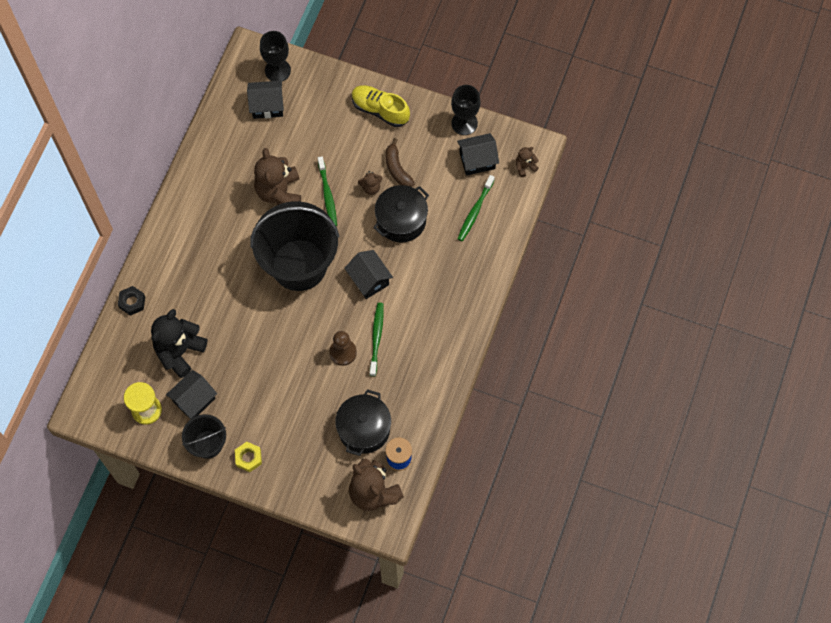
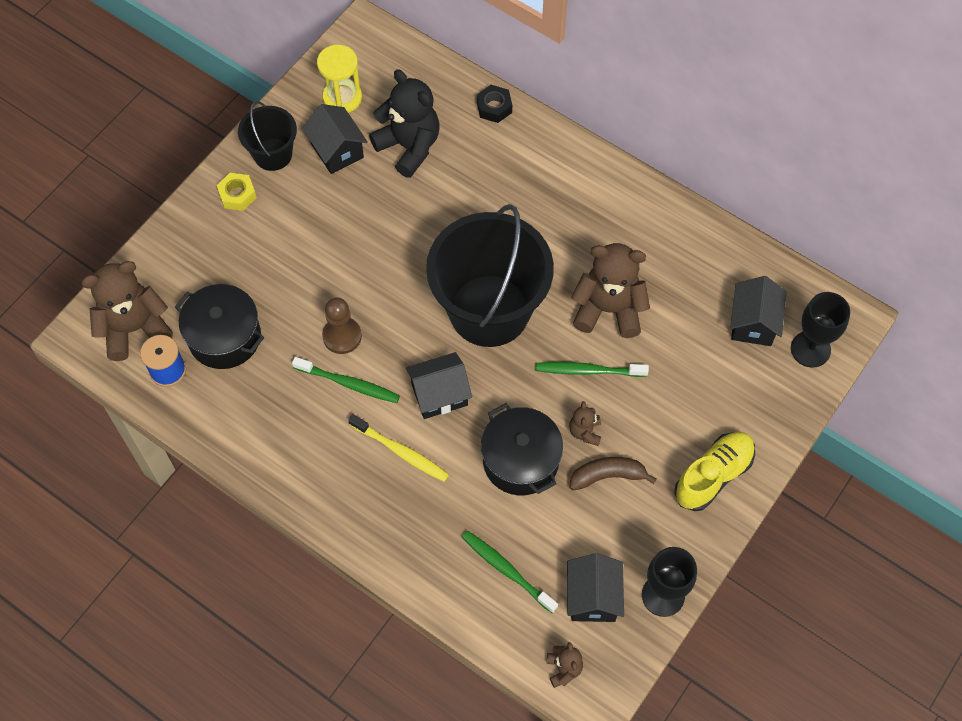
camera: 105 degrees right, 5 degrees down
(415, 293) = (400, 451): none -> yellow toothbrush

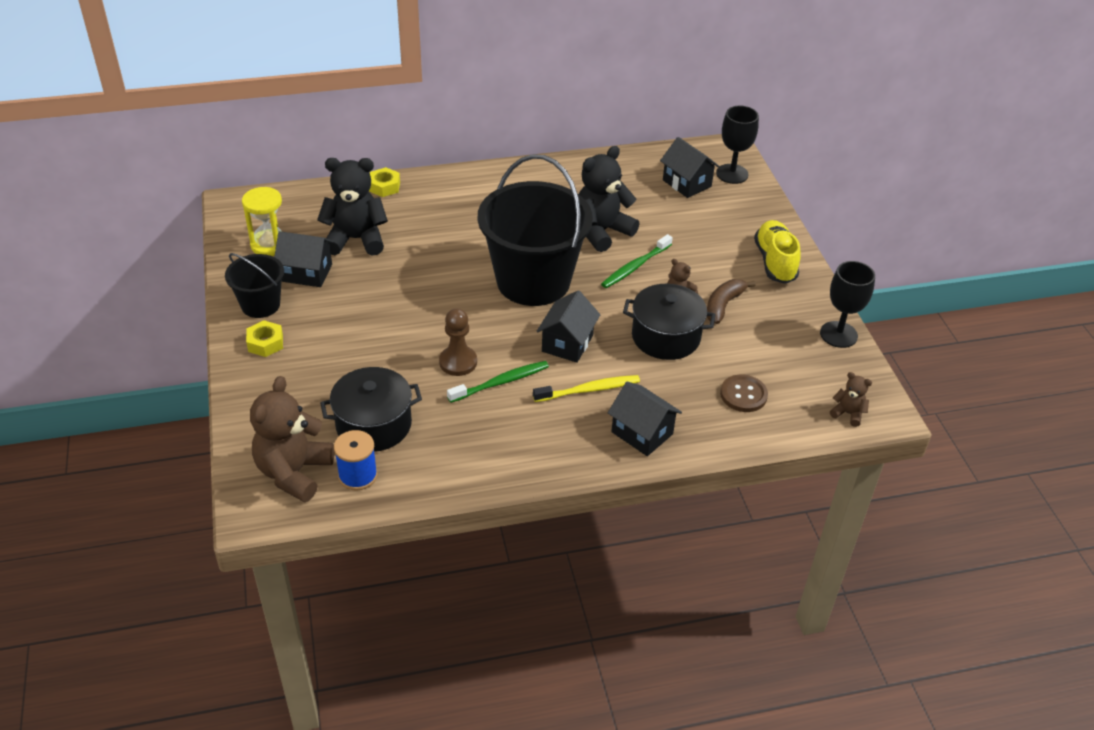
camera: 50 degrees left, 20 degrees down
(494, 107) = (384, 187): black nut -> yellow nut
(507, 570) = (743, 395): green toothbrush -> brown button
(593, 597) = (807, 366): black house -> black house (642, 433)
(608, 309) = (602, 231): brown teddy bear -> black teddy bear

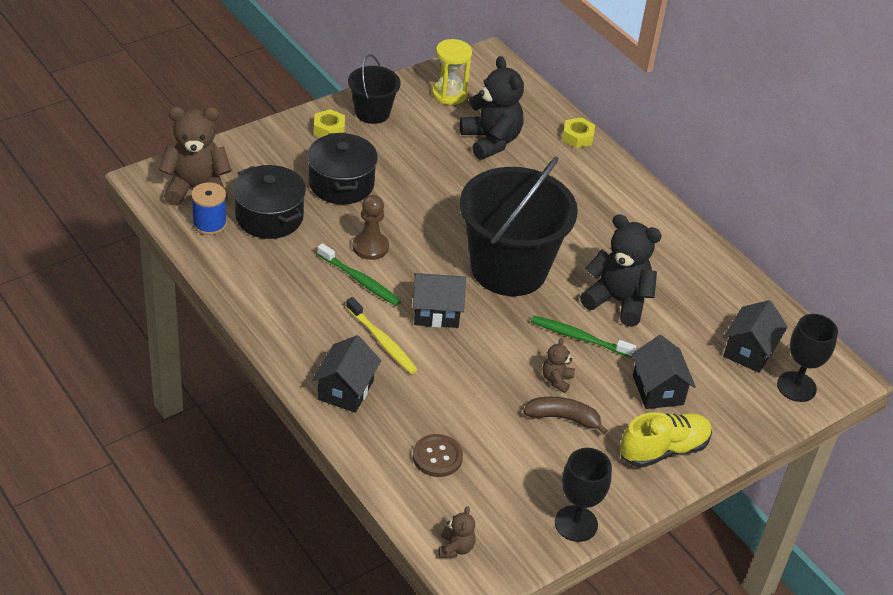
camera: 65 degrees right, 0 degrees up
(307, 273) = (428, 126): black house -> black house (658, 390)
(666, 337) = (487, 381): black pot -> black pot (341, 184)

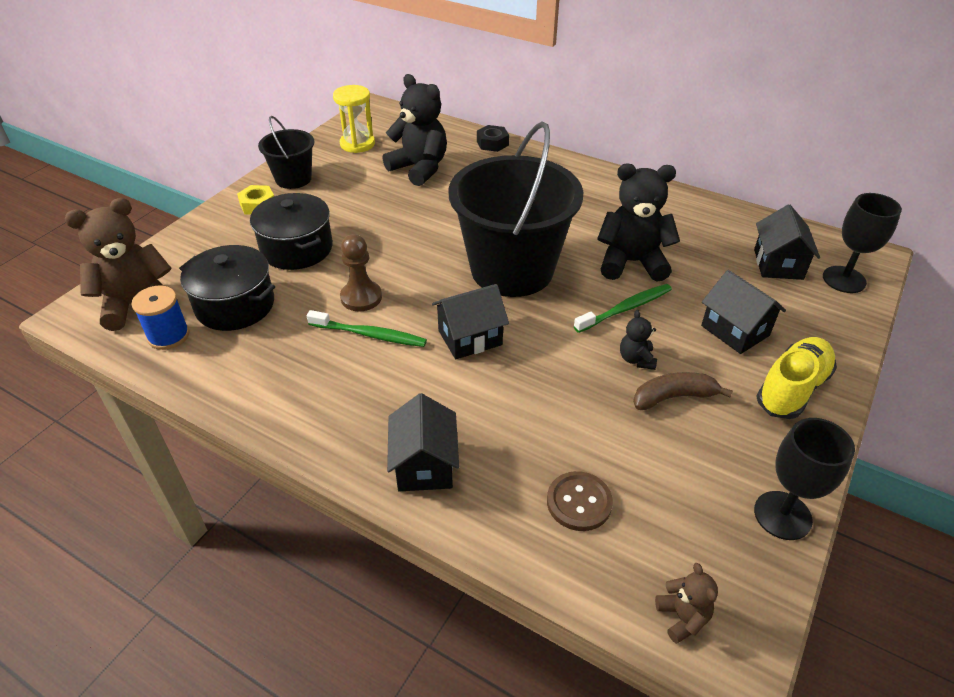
camera: 20 degrees left, 0 degrees up
(382, 341) = (432, 390): yellow toothbrush -> none
(556, 380) = (636, 359): brown teddy bear -> black teddy bear
(577, 137) = (492, 143): yellow nut -> black nut
(579, 338) = (625, 309): green toothbrush -> green toothbrush turned 150 degrees clockwise

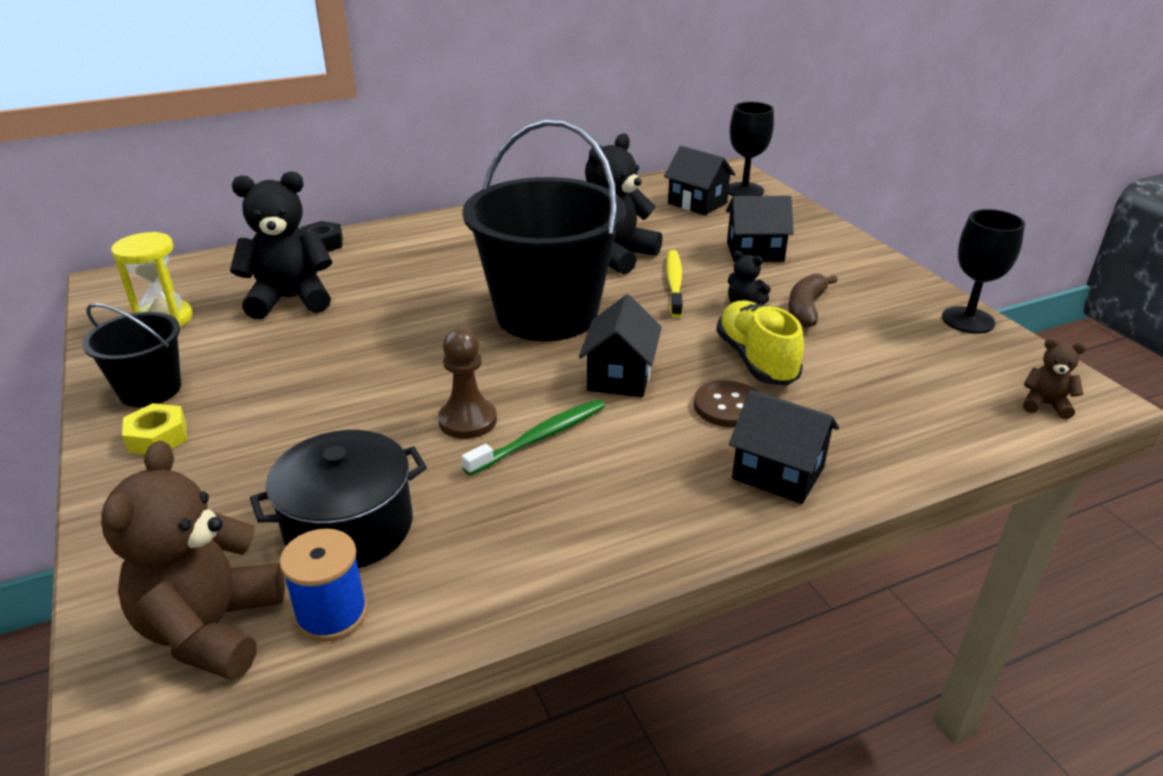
camera: 55 degrees left, 10 degrees down
(297, 248) = (305, 436): black pot -> none
(579, 502) = (892, 403): brown button -> brown button (728, 406)
(625, 309) = (674, 284): green toothbrush -> yellow toothbrush
(792, 389) = (842, 260): yellow shoe -> yellow shoe (756, 360)

